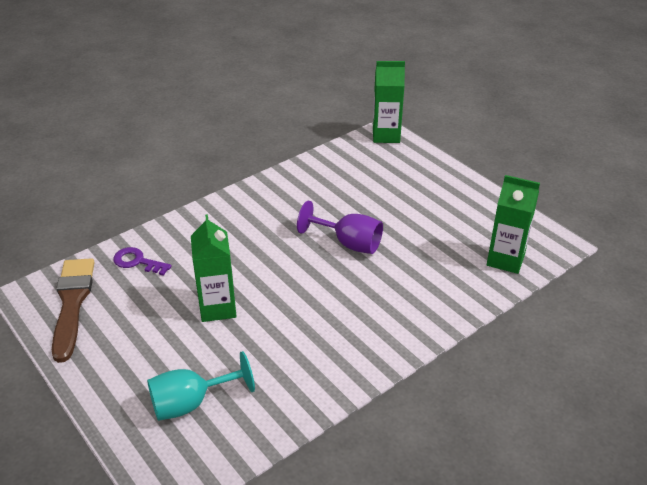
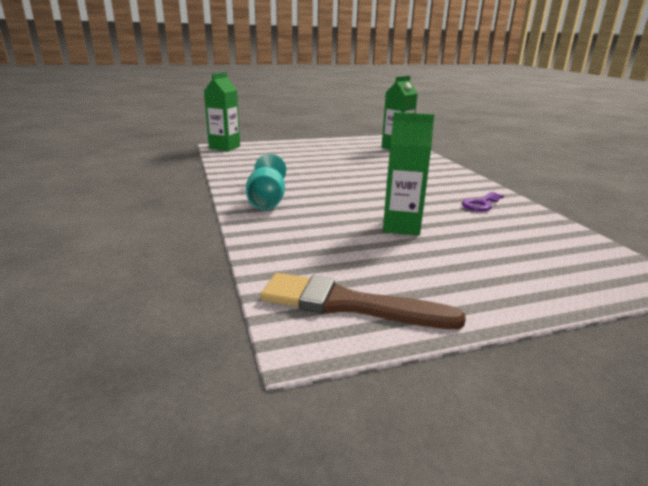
camera: 70 degrees left, 15 degrees down
(137, 262) = (297, 254): purple key -> purple key (481, 204)
(191, 403) = (534, 254): turquoise goblet -> turquoise goblet (267, 200)
(349, 243) = (347, 175): purple goblet -> none

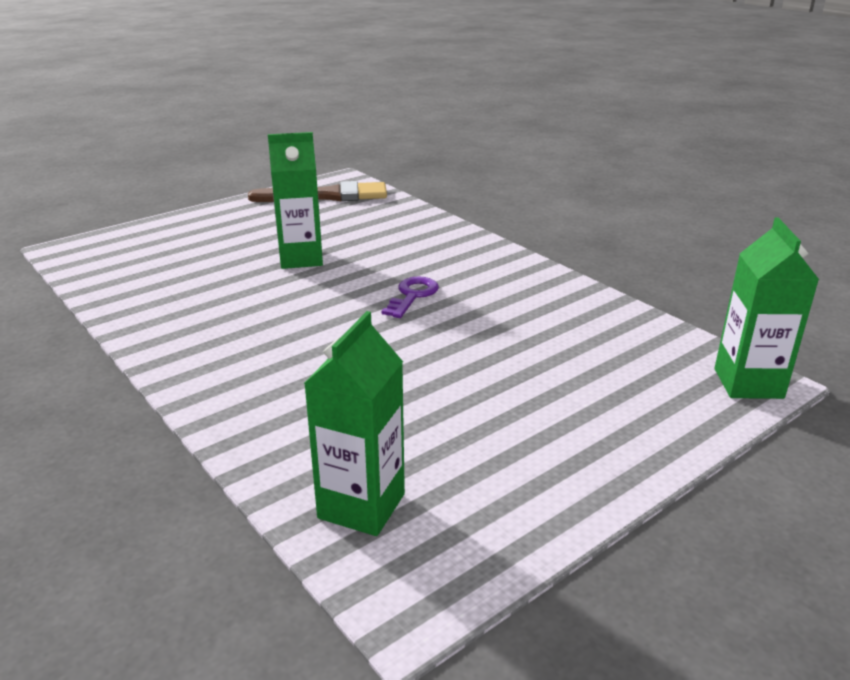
camera: 160 degrees right, 5 degrees up
(267, 200) = (479, 264): turquoise goblet -> none
(481, 204) = (192, 314): purple key -> purple key (412, 295)

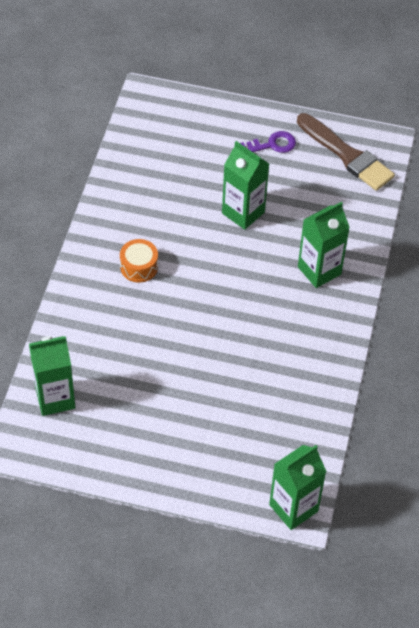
camera: 50 degrees right, 25 degrees up
(261, 342) = (139, 267): none -> orange drum
(412, 295) = (250, 299): purple key -> purple key (272, 145)
(432, 250) = (319, 270): none -> green carton

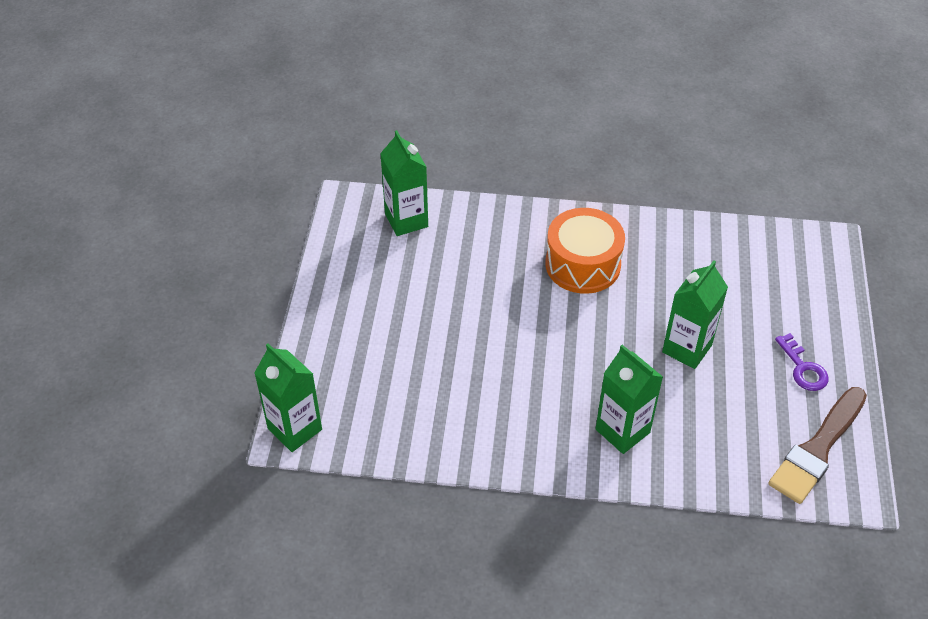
camera: 85 degrees right, 5 degrees down
(139, 267) = (582, 264): orange drum -> orange drum, size x1.80

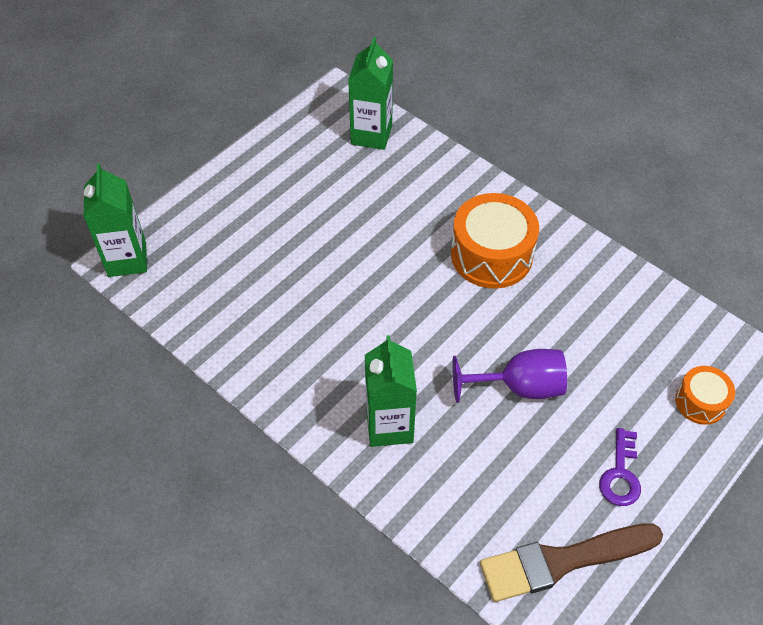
camera: 35 degrees right, 5 degrees up
(687, 348) = (519, 387): green carton -> purple goblet
(810, 289) = (700, 402): none -> orange drum

